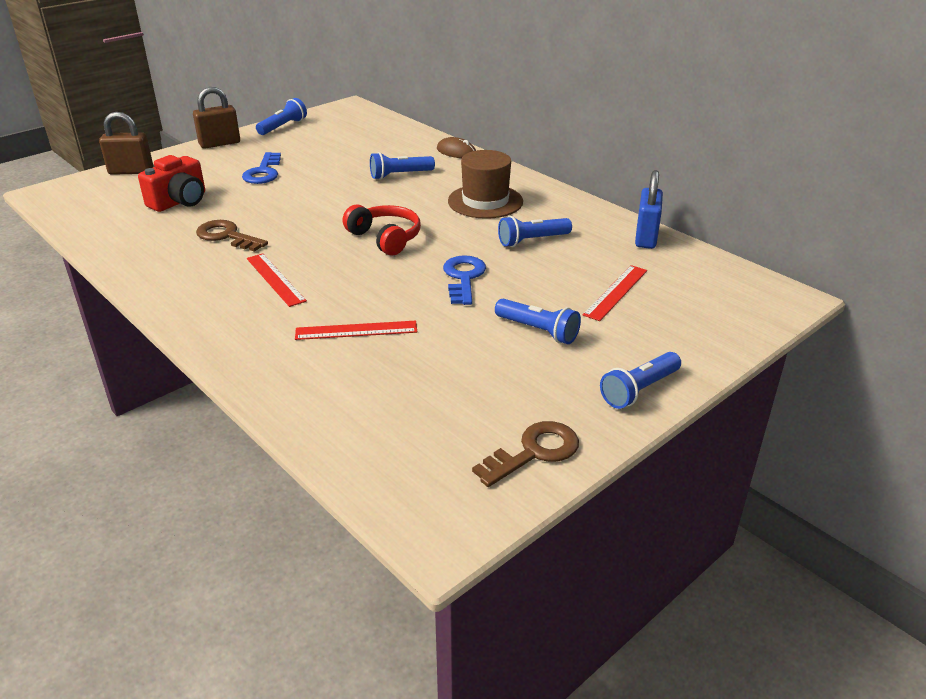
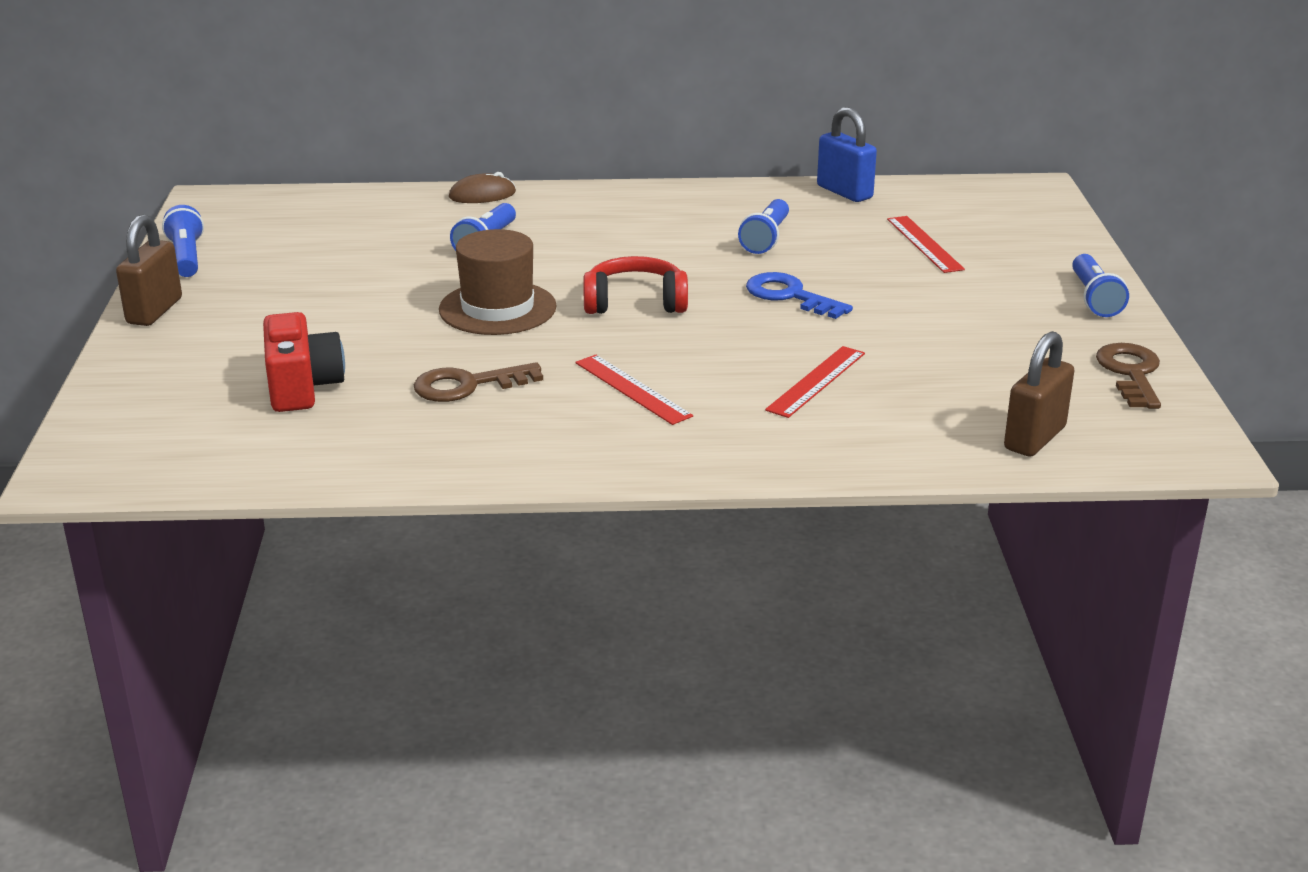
camera: 50 degrees left, 5 degrees down
(131, 171) = (124, 394): brown padlock -> brown padlock (1034, 438)
(263, 172) = (315, 312): blue key -> none
(275, 279) = (632, 389): red ruler -> red ruler turned 45 degrees clockwise
(485, 201) = (638, 227): brown hat -> brown hat (497, 308)
(538, 331) = (942, 301): blue flashlight -> none

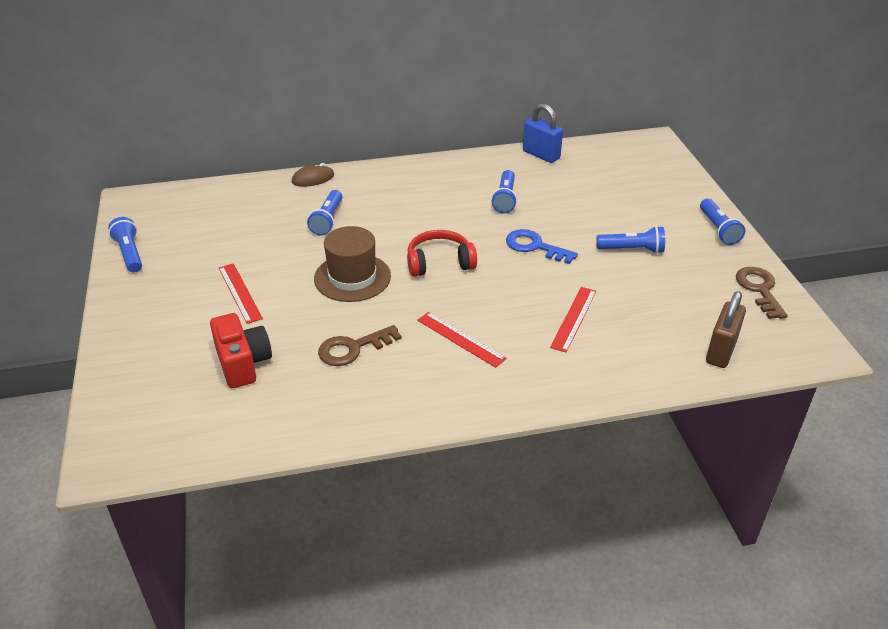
camera: 10 degrees left, 10 degrees up
(154, 311) = (121, 305): brown padlock -> none
(924, 244) = (603, 194): red ruler -> red ruler (239, 292)
(943, 311) = (632, 250): none -> blue flashlight

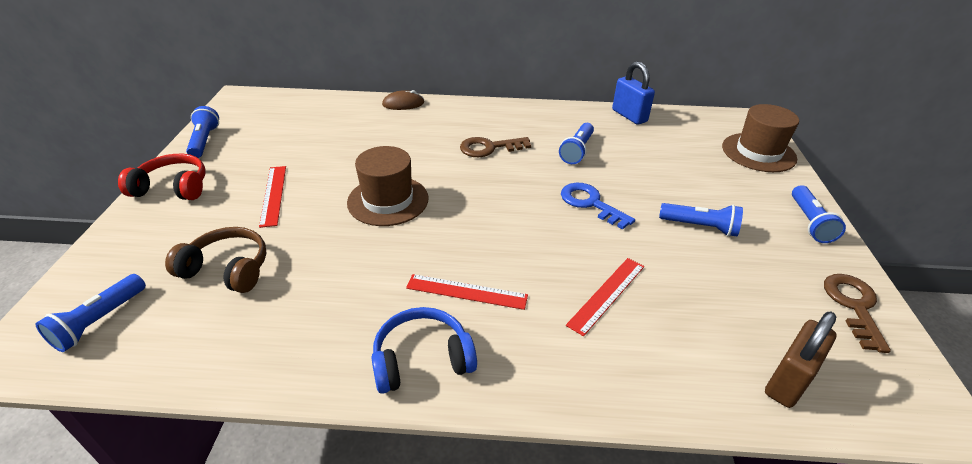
camera: 15 degrees right, 0 degrees up
(243, 363) = (227, 269): red camera -> brown headphones
(327, 220) = (395, 142): blue flashlight -> blue flashlight (99, 321)
(353, 348) = (346, 277): brown key -> brown key (489, 148)
(439, 263) = (482, 202): red headphones -> red headphones (173, 187)
(449, 394) = (422, 359): none -> blue headphones
(461, 339) = (466, 291): red ruler -> red ruler turned 45 degrees counterclockwise
(665, 173) = (758, 152): none -> brown hat

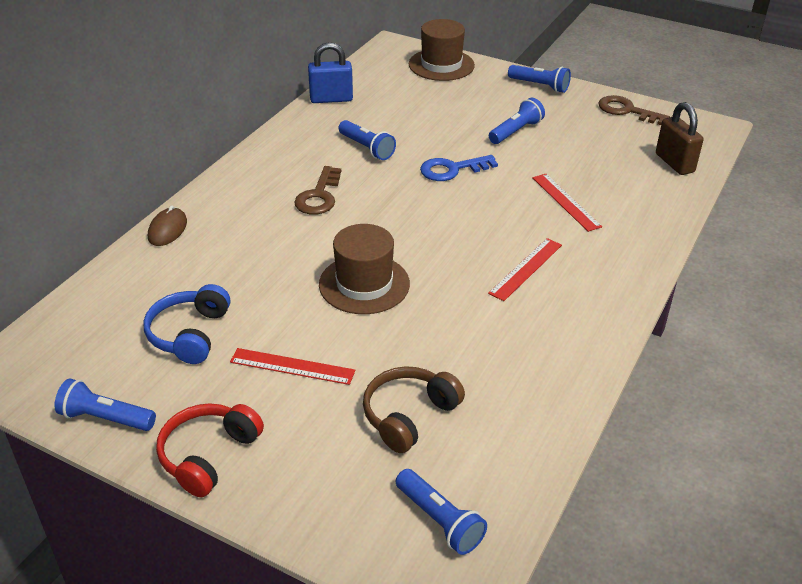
camera: 65 degrees left, 0 degrees up
(422, 359) = (589, 311): blue headphones -> blue headphones (189, 334)

